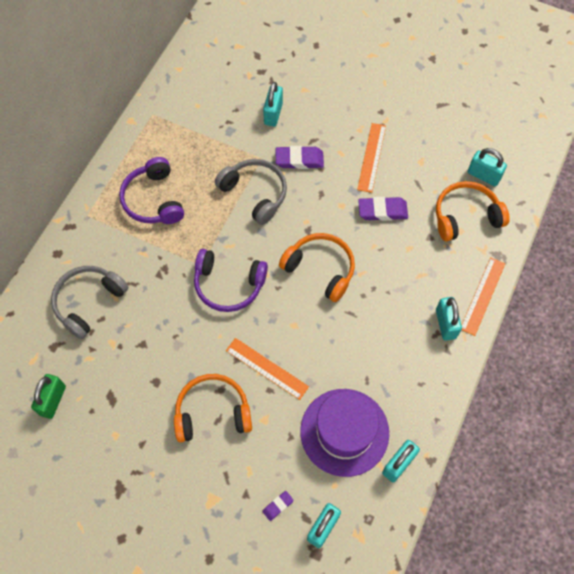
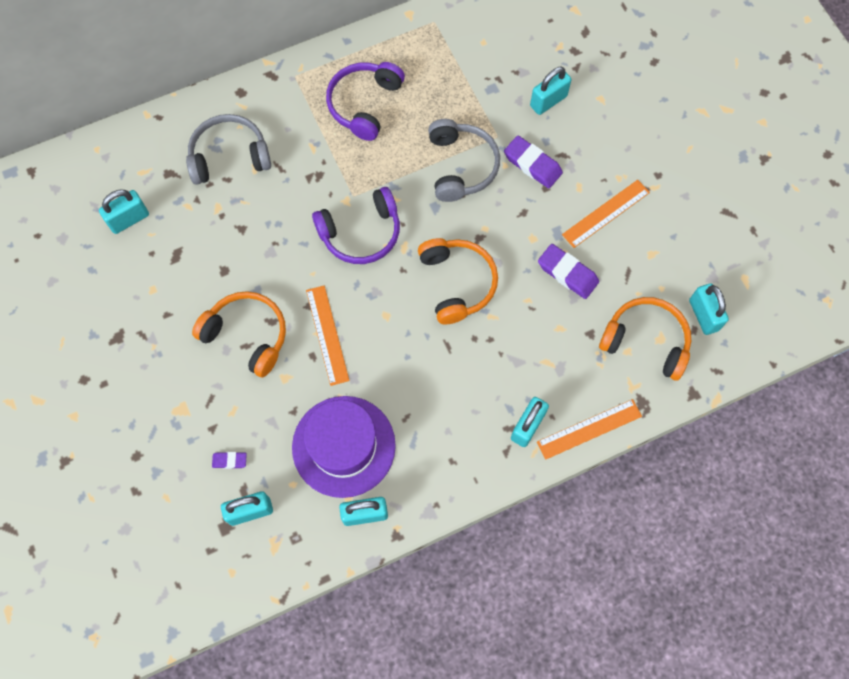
camera: 40 degrees right, 5 degrees up
(53, 400) = (129, 219): green padlock -> turquoise padlock
(228, 285) = (361, 233): purple headphones -> purple headphones turned 75 degrees counterclockwise

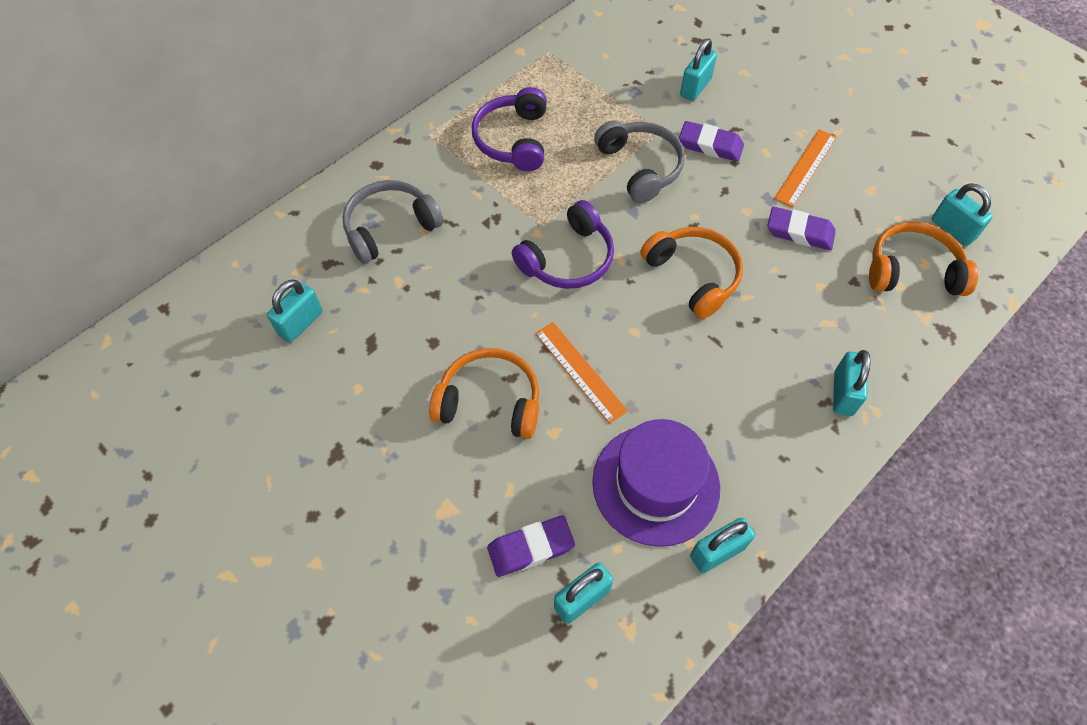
camera: 20 degrees left, 10 degrees down
(229, 460) = (530, 548): purple eraser -> purple eraser, size x1.86
(589, 429) = (907, 374): orange ruler -> none

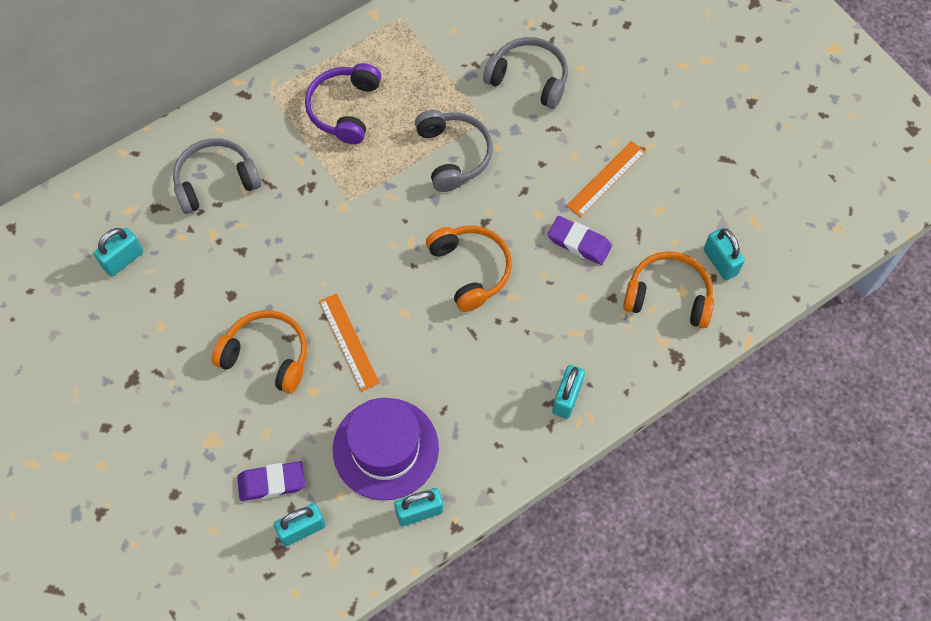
camera: 10 degrees right, 5 degrees up
(568, 259) = (364, 236): purple headphones -> none
(695, 87) = (529, 78): turquoise padlock -> grey headphones
(710, 145) = (524, 142): purple eraser -> none

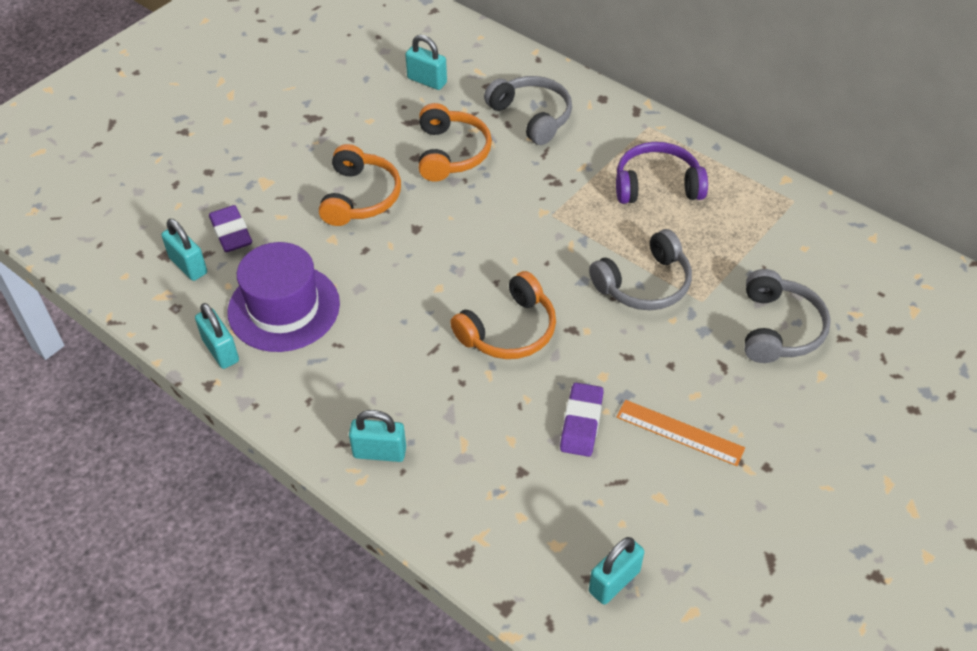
camera: 75 degrees right, 15 degrees down
(348, 342) = (392, 252): orange ruler -> none
(668, 296) = (545, 531): orange headphones -> orange headphones (451, 153)

